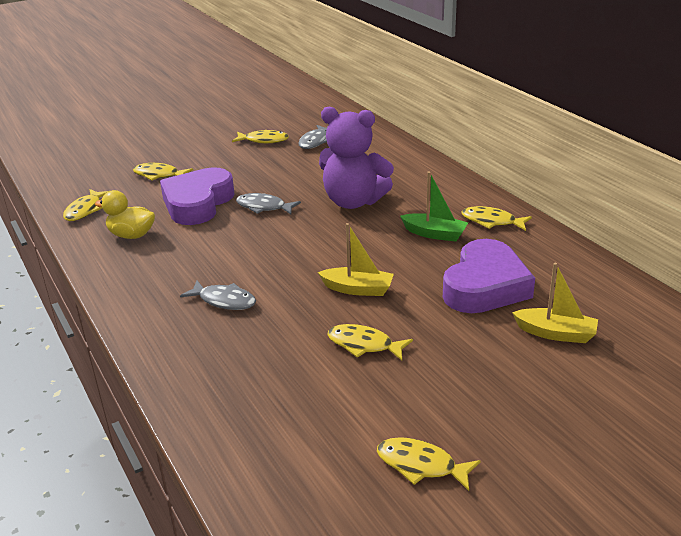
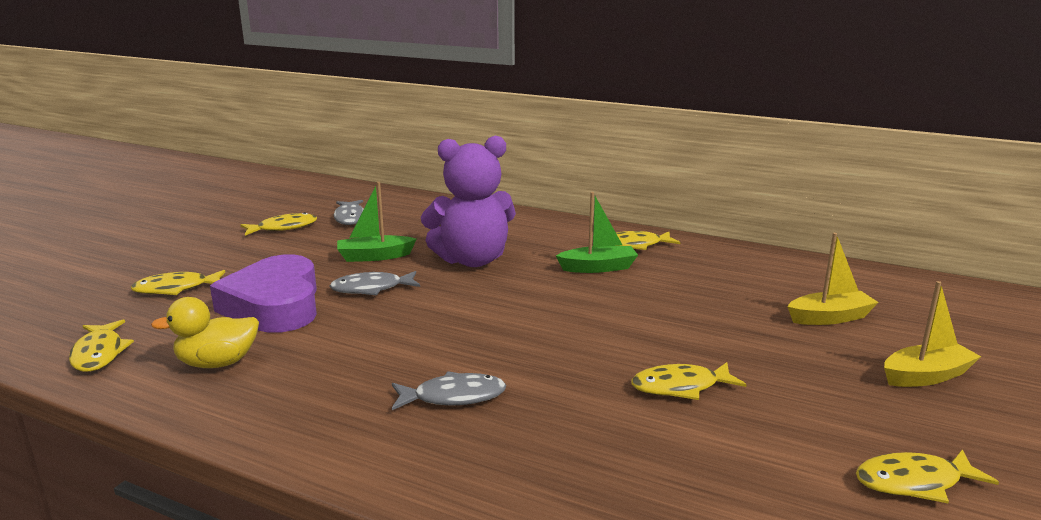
camera: 35 degrees left, 10 degrees down
(294, 181) = (374, 256): none -> green boat
(358, 289) = (595, 337): yellow boat -> yellow boat (926, 376)
(485, 286) = (711, 298): purple heart -> none

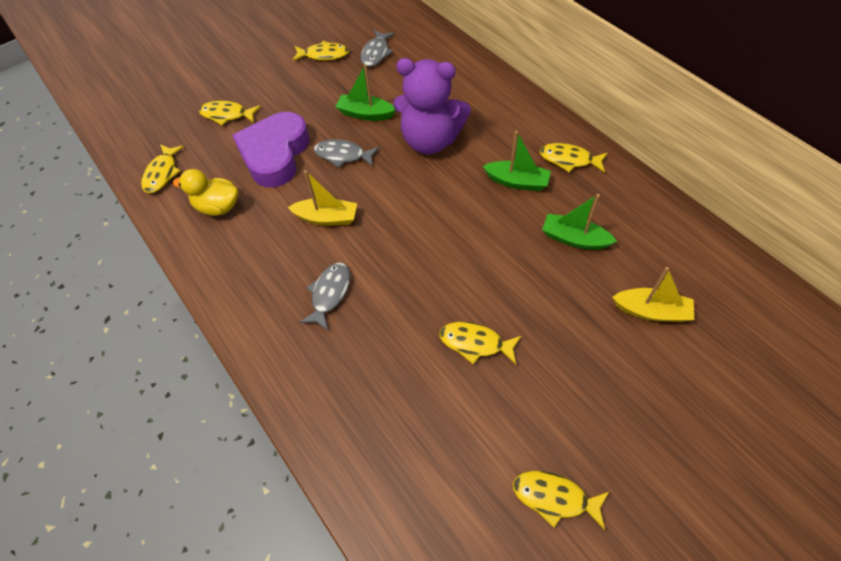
camera: 30 degrees right, 35 degrees up
(453, 397) = (329, 294): grey fish -> grey fish turned 90 degrees counterclockwise
(699, 290) = (574, 239): none -> green boat
(926, 376) = (665, 407): yellow boat -> yellow boat (327, 218)

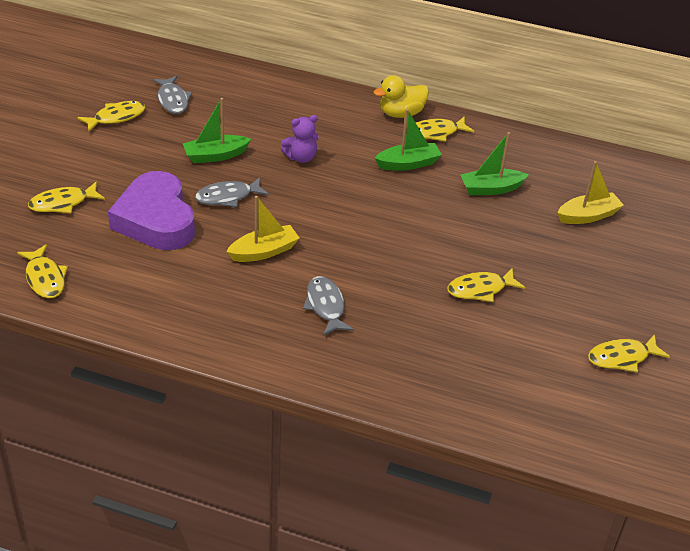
camera: 40 degrees left, 15 degrees down
(218, 207) = (141, 283): yellow duck -> yellow duck (401, 114)
(430, 141) = (301, 157): purple teddy bear -> purple teddy bear, size x0.48

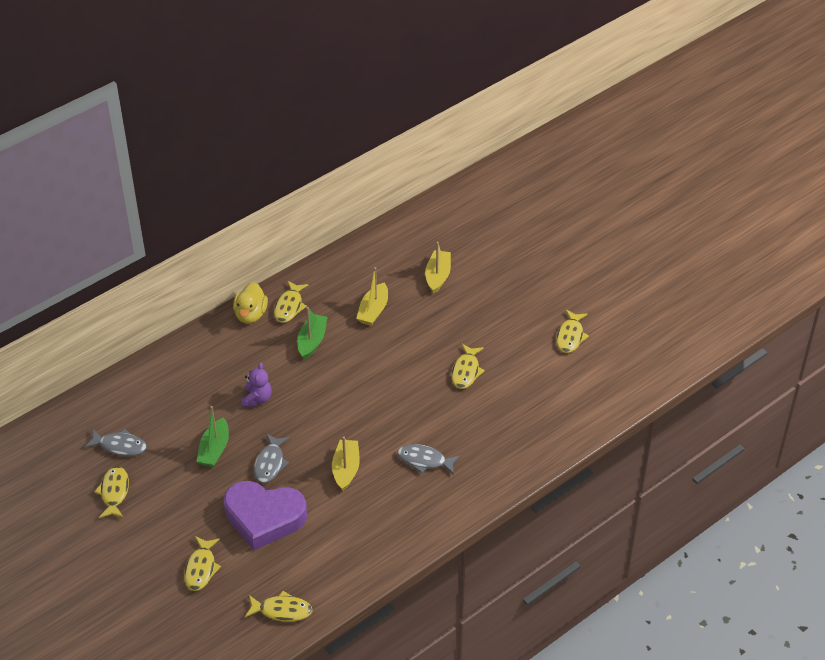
camera: 55 degrees left, 5 degrees up
(491, 189) = (373, 310): green boat -> yellow boat

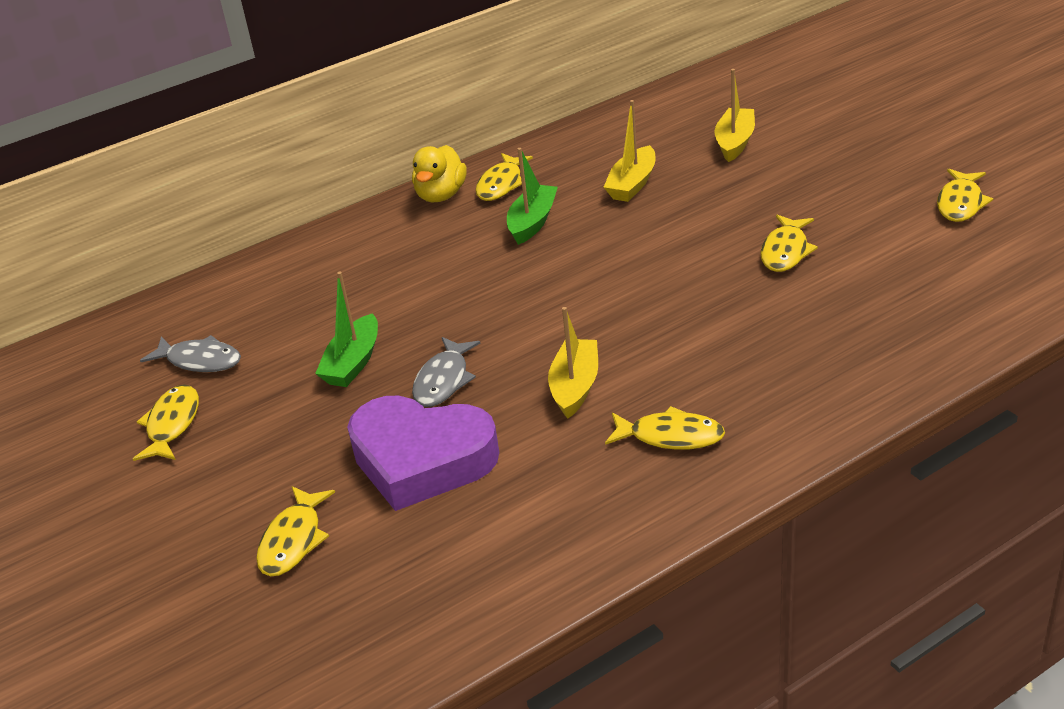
camera: 10 degrees right, 10 degrees down
(257, 399) = (435, 295): purple teddy bear -> none
(282, 610) = (433, 613): yellow fish -> yellow fish (670, 436)
(424, 460) = (716, 372): grey fish -> none

